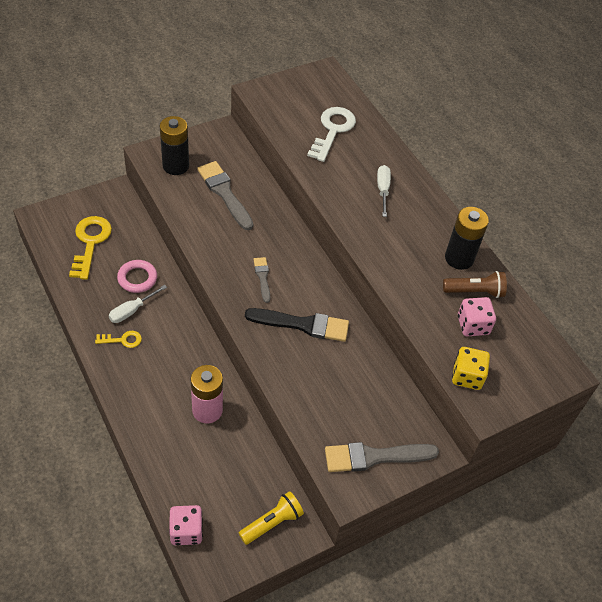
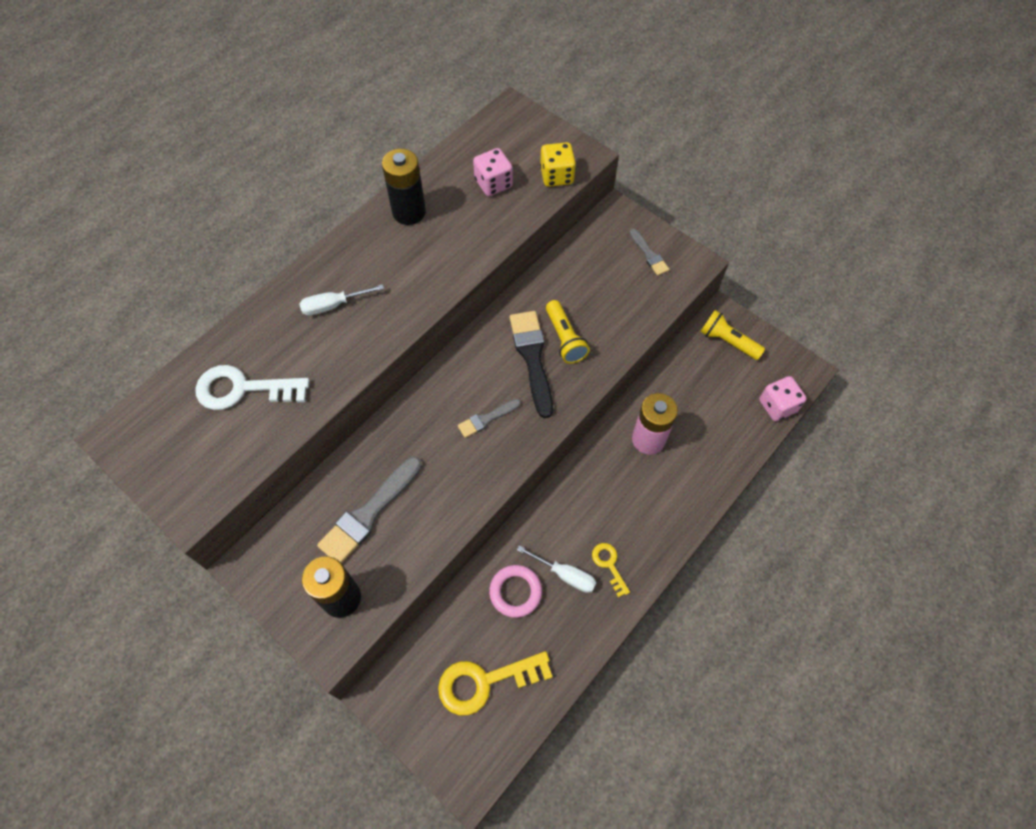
camera: 105 degrees left, 10 degrees up
(311, 353) = (565, 339): none -> yellow flashlight
(374, 457) = (649, 254): grey brush -> grey brush, size x0.55
(475, 291) = (448, 190): brown flashlight -> none

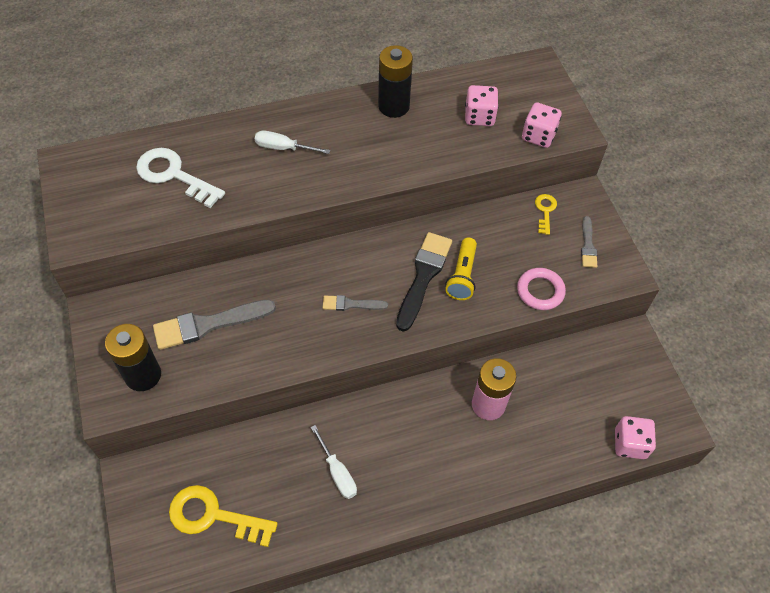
camera: 30 degrees right, 5 degrees down
(515, 592) = (287, 461): pink ring -> pink ring (540, 291)
(557, 176) = (538, 136): yellow dice -> pink dice
(609, 565) = (380, 487): yellow key -> yellow key (545, 211)
(728, 341) = (622, 362): yellow flashlight -> none

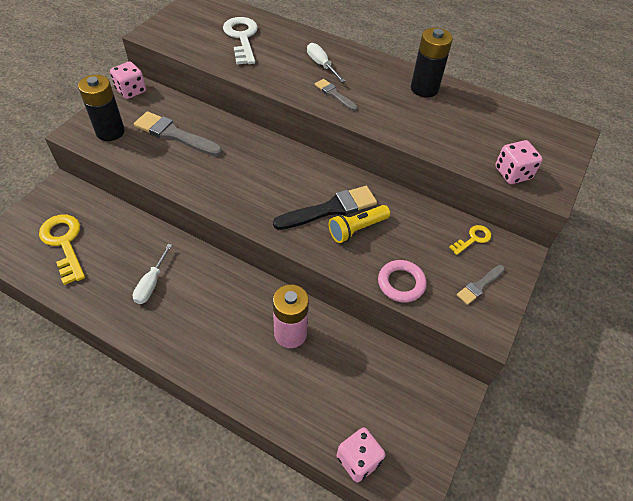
camera: 45 degrees right, 5 degrees down
(351, 304) = (264, 187): grey brush -> grey brush (334, 94)
(479, 116) = (480, 133): pink dice -> pink dice (131, 91)

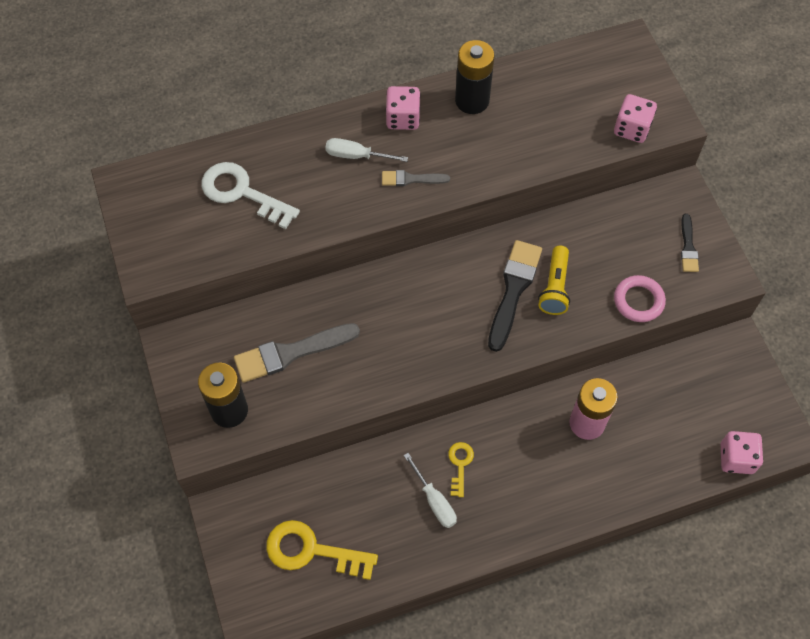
camera: 45 degrees left, 10 degrees up
(131, 91) = (176, 350): pink dice -> pink dice (403, 118)
(473, 239) = (641, 209): yellow key -> yellow key (460, 465)
(479, 285) = (688, 247): grey brush -> black brush

